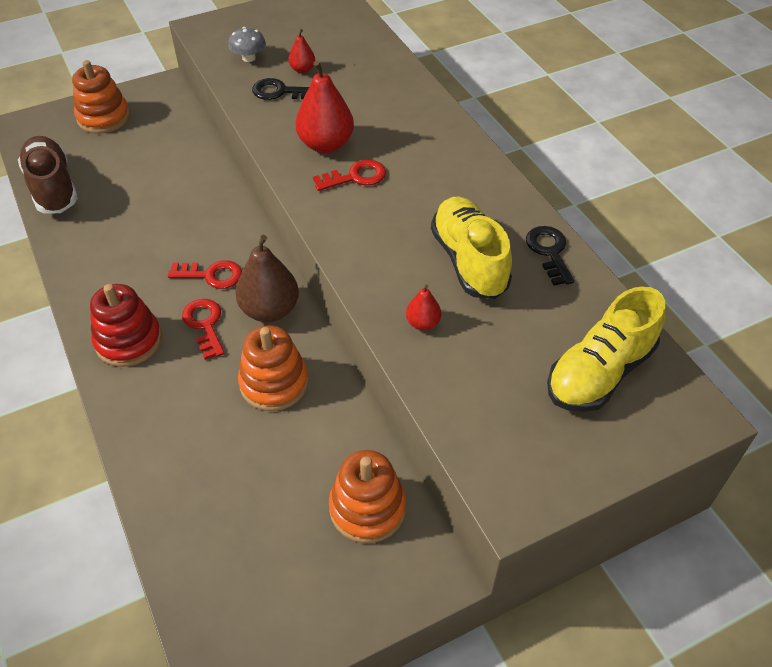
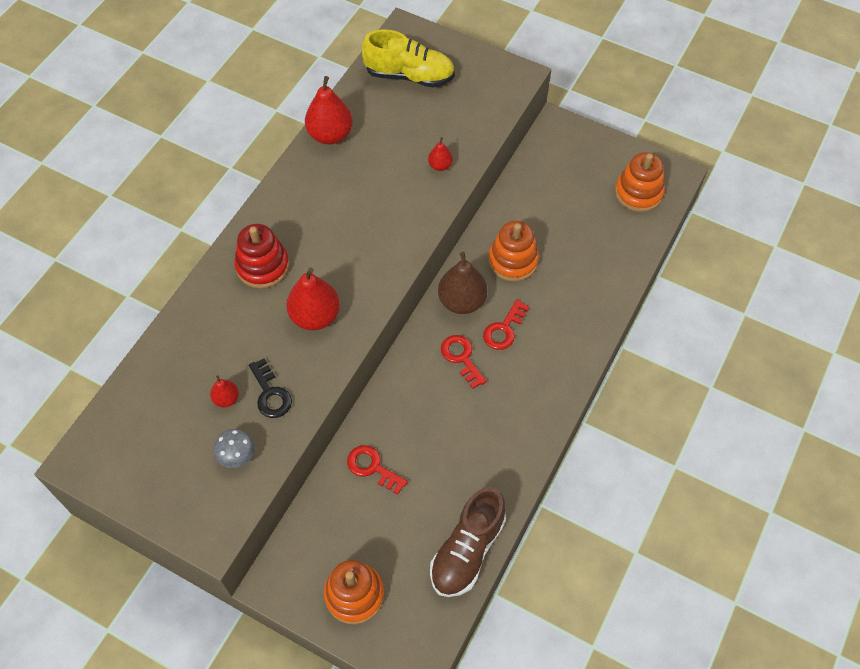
camera: 125 degrees left, 10 degrees up
(128, 341) = (552, 363): red stacking toy -> red stacking toy (262, 266)
(355, 177) = (337, 275): red key -> red key (372, 467)
(367, 508) = (548, 169): orange stacking toy -> orange stacking toy (638, 193)
(469, 261) = (370, 169): yellow shoe -> none
(549, 252) = (330, 135): black key -> red pear

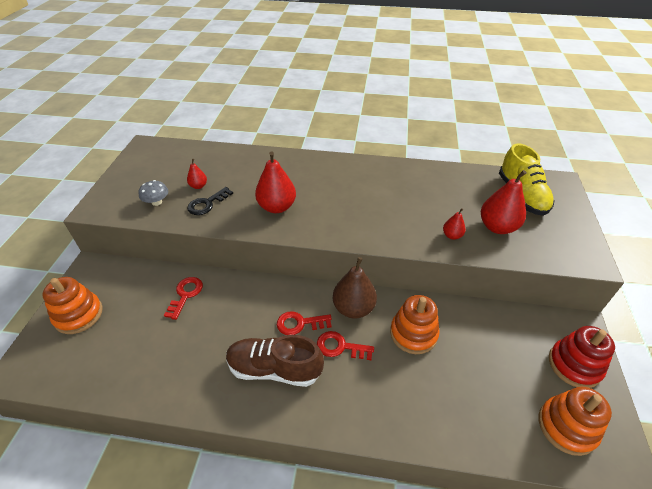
camera: 70 degrees right, 15 degrees down
(262, 266) = (306, 173): red stacking toy -> red stacking toy (574, 365)
(330, 135) = (433, 172): red pear -> red pear (497, 227)
(461, 358) = (299, 323): red key -> red key turned 135 degrees counterclockwise
(467, 550) = (117, 381): brown shoe -> brown shoe (274, 369)

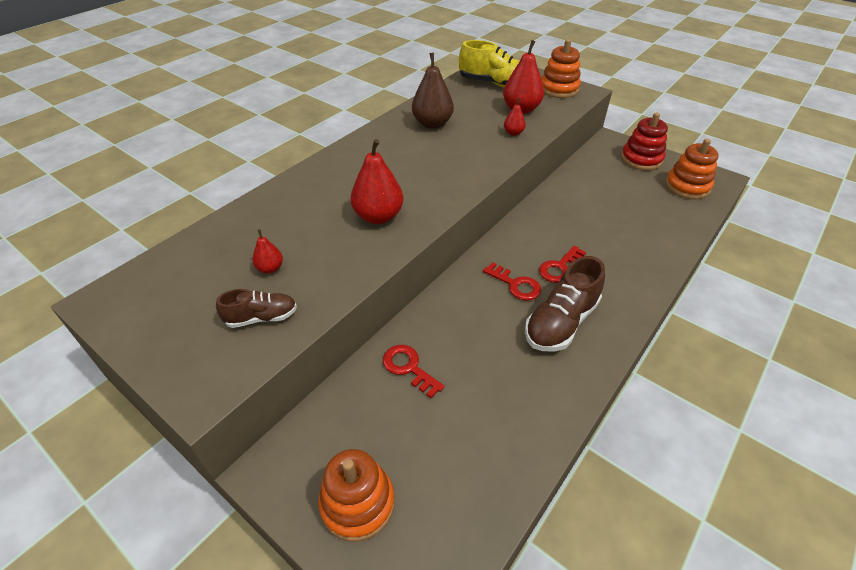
camera: 60 degrees left, 0 degrees up
(157, 202) = (261, 318): grey mushroom -> brown shoe
(207, 204) = (315, 270): black key -> none
(299, 323) = (516, 285): red key -> red key turned 75 degrees counterclockwise
(353, 308) = (520, 242): brown pear -> brown pear (432, 124)
(413, 333) = (571, 219): orange stacking toy -> orange stacking toy (559, 89)

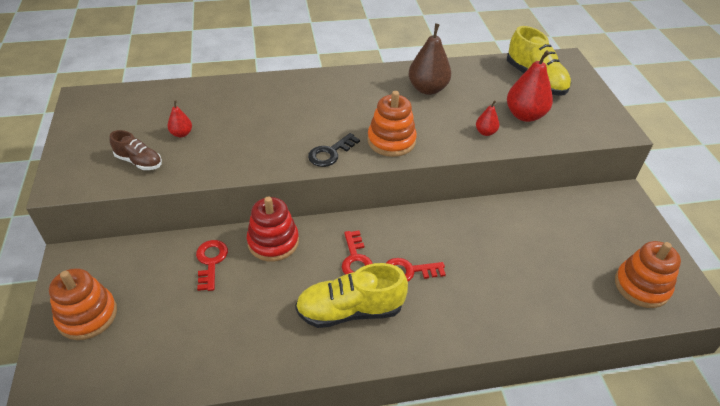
camera: 40 degrees right, 0 degrees up
(378, 216) = (288, 139): red pear -> none
(428, 207) = (330, 153): none -> black key
(559, 89) = (593, 115): orange stacking toy -> orange stacking toy (391, 141)
(561, 322) = (350, 310): brown shoe -> yellow shoe
(641, 159) = (629, 232): red stacking toy -> red stacking toy (273, 242)

